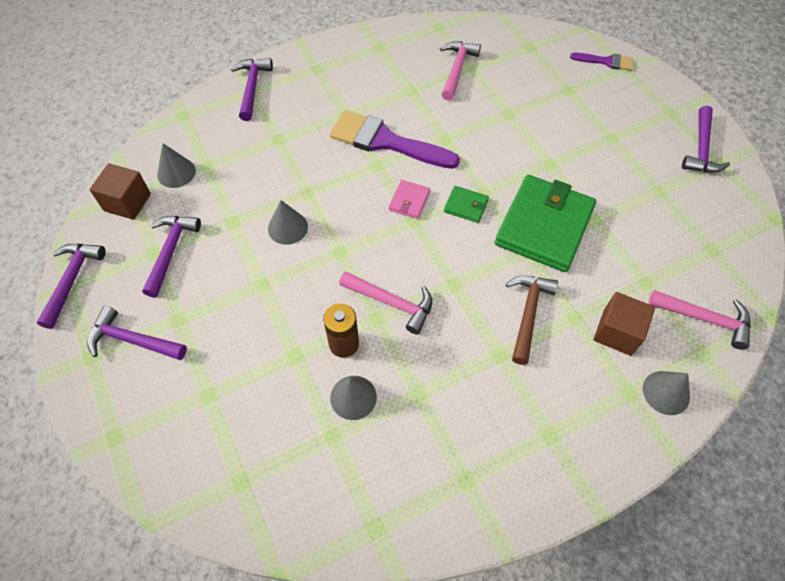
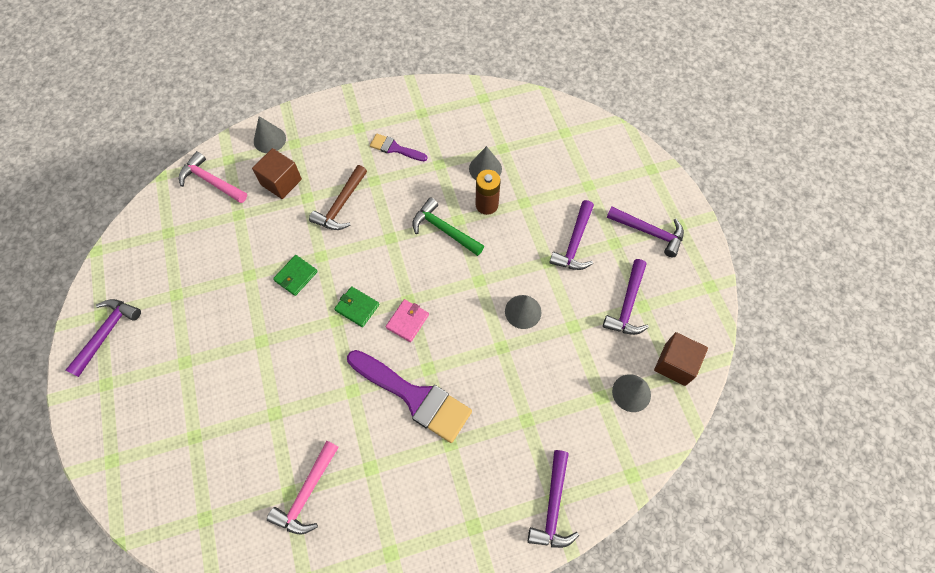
camera: 170 degrees left, 5 degrees up
(72, 280) = (709, 291): purple hammer -> purple hammer (574, 243)
(392, 303) = (444, 230): pink hammer -> green hammer
(544, 226) = (296, 276): green wallet -> green wallet, size x0.43
(606, 61) = (128, 474): purple brush -> purple brush (395, 148)

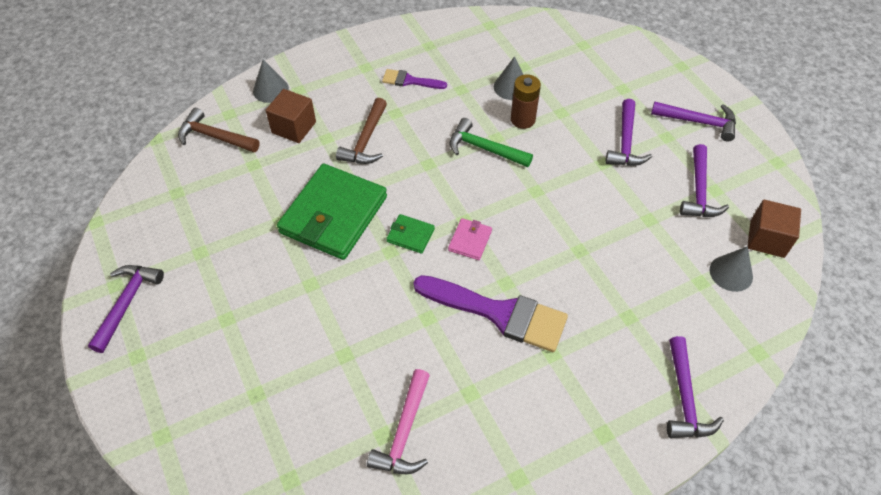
camera: 10 degrees left, 10 degrees down
(211, 181) = (214, 137): pink hammer -> brown hammer
(296, 276) = (333, 215): green wallet -> green wallet, size x2.32
(523, 311) = (592, 213): grey cone -> none

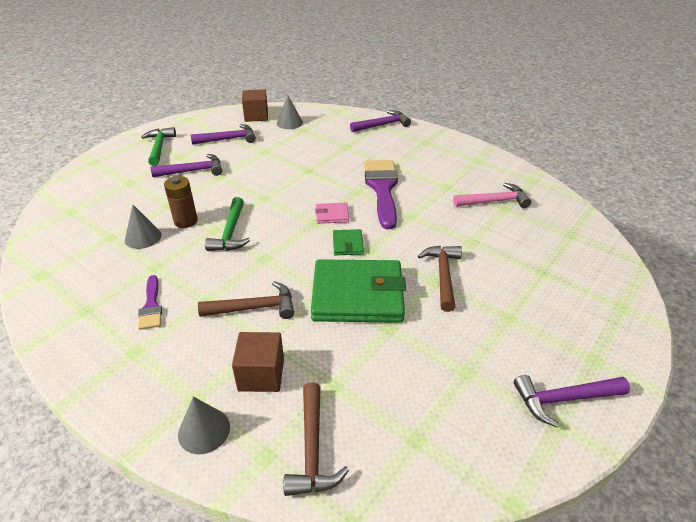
camera: 115 degrees left, 15 degrees down
(313, 295) = (443, 275): none -> brown hammer
(699, 122) = (159, 147): purple hammer -> green hammer

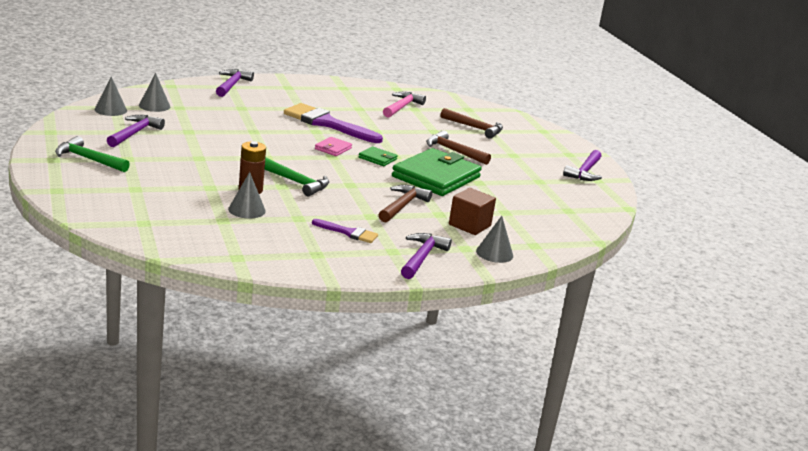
camera: 60 degrees left, 15 degrees down
(193, 171) = (168, 162): purple hammer -> purple hammer (422, 257)
(256, 116) = (110, 110): brown cube -> grey cone
(312, 449) = (544, 233): brown hammer -> brown hammer (475, 128)

